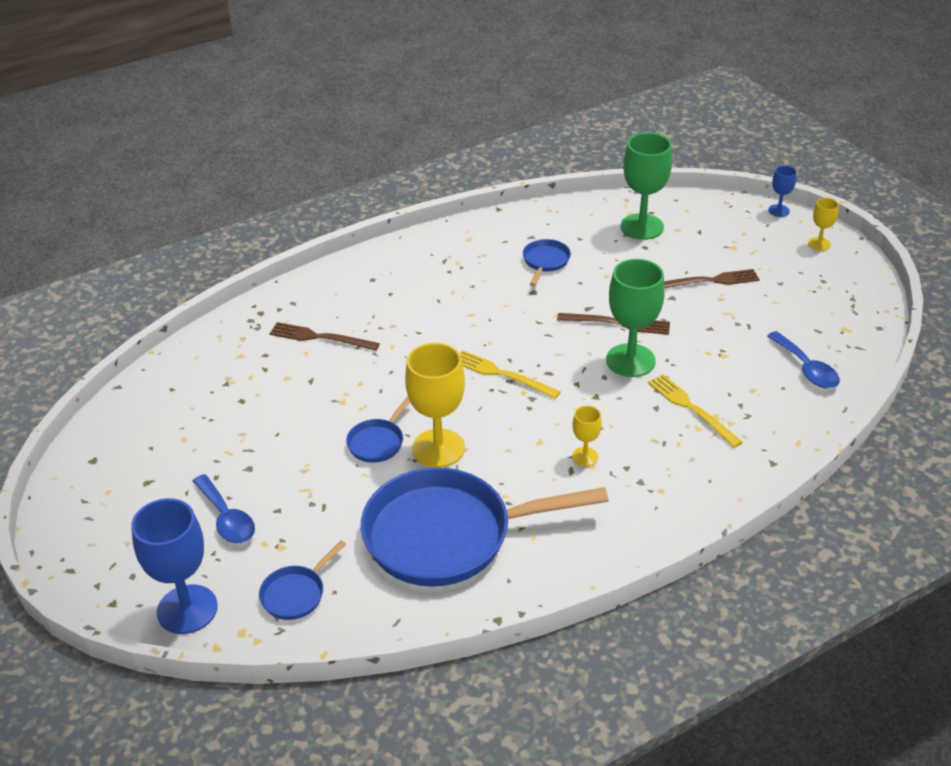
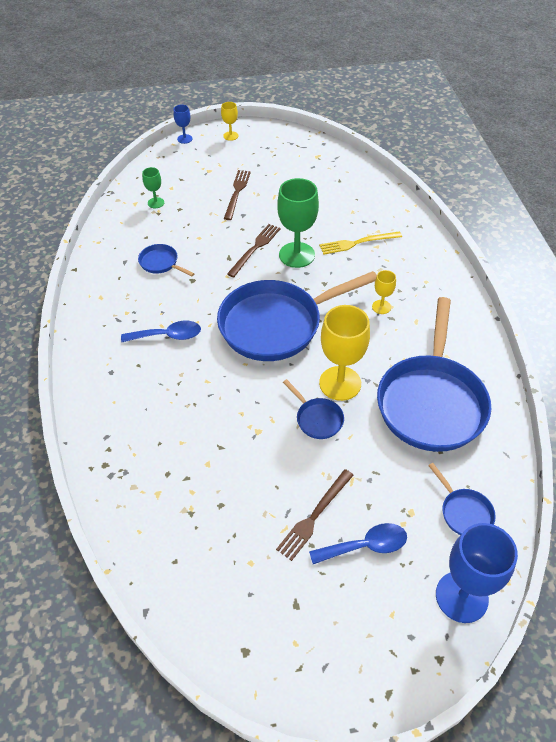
camera: 70 degrees left, 10 degrees up
(320, 337) = (167, 427): brown fork -> brown fork (314, 516)
(502, 374) = (276, 324): yellow fork -> blue pan
(642, 227) = (156, 203): green goblet -> green goblet, size x0.49
(806, 368) = (344, 183): blue spoon -> blue spoon (168, 336)

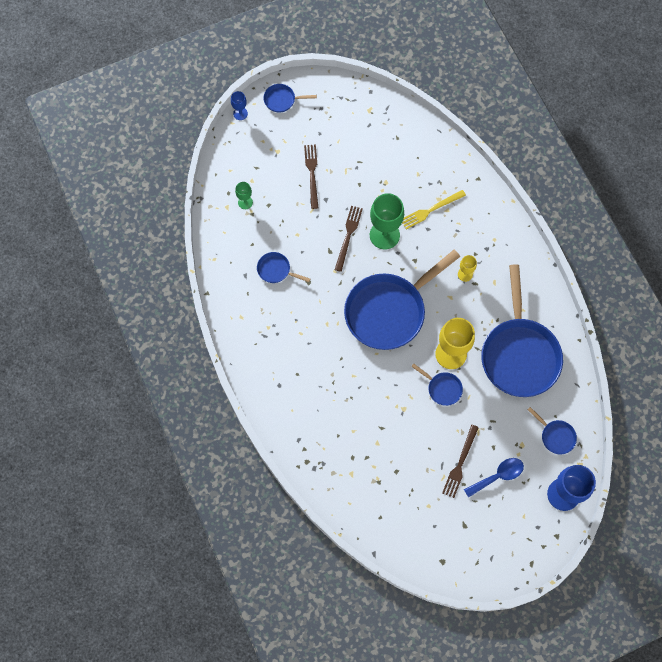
camera: 15 degrees left, 20 degrees up
(168, 336) = (309, 342): blue spoon -> none
(230, 136) = (282, 100): yellow goblet -> blue pan

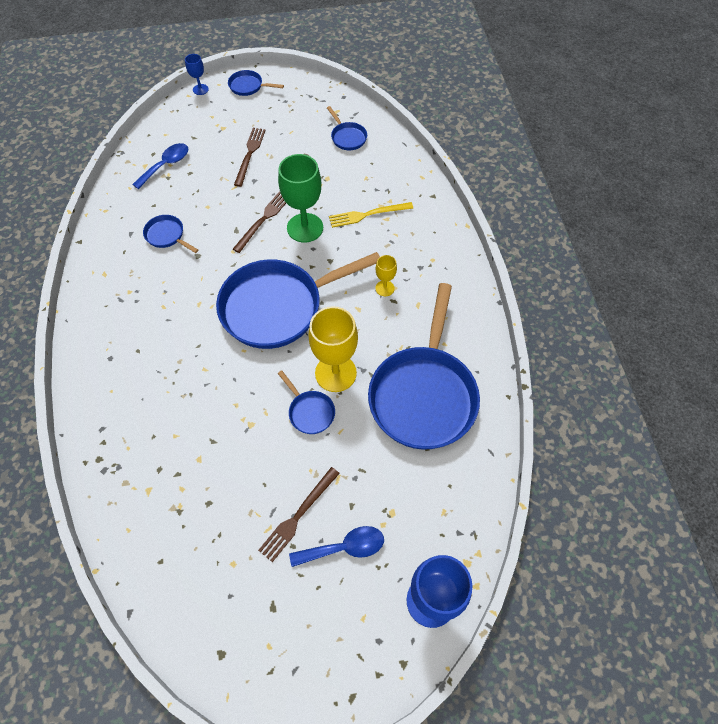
camera: 15 degrees right, 10 degrees down
(245, 202) = (166, 165): green goblet -> blue spoon
(556, 436) = (443, 513): blue pan -> blue pan (347, 137)

